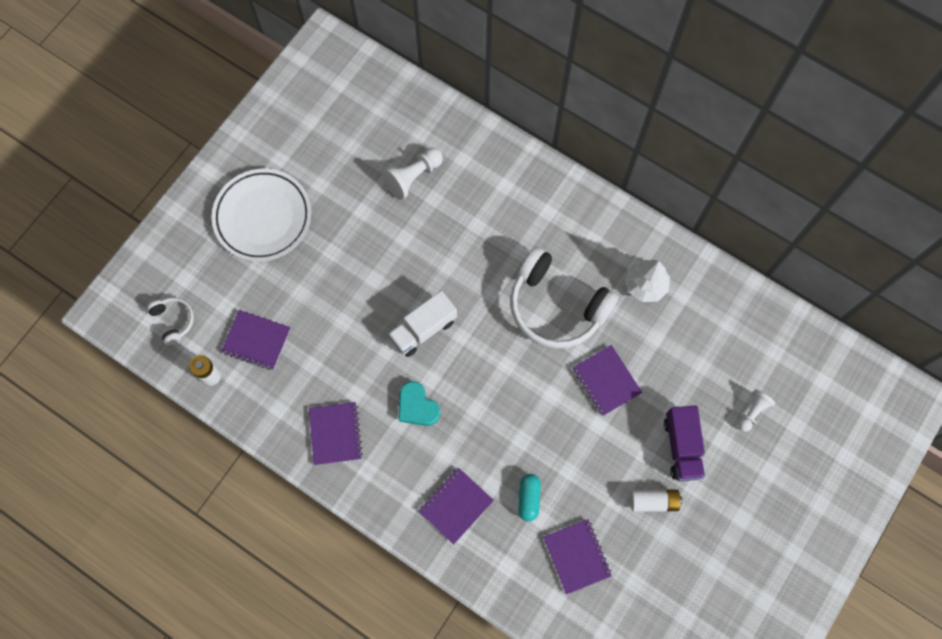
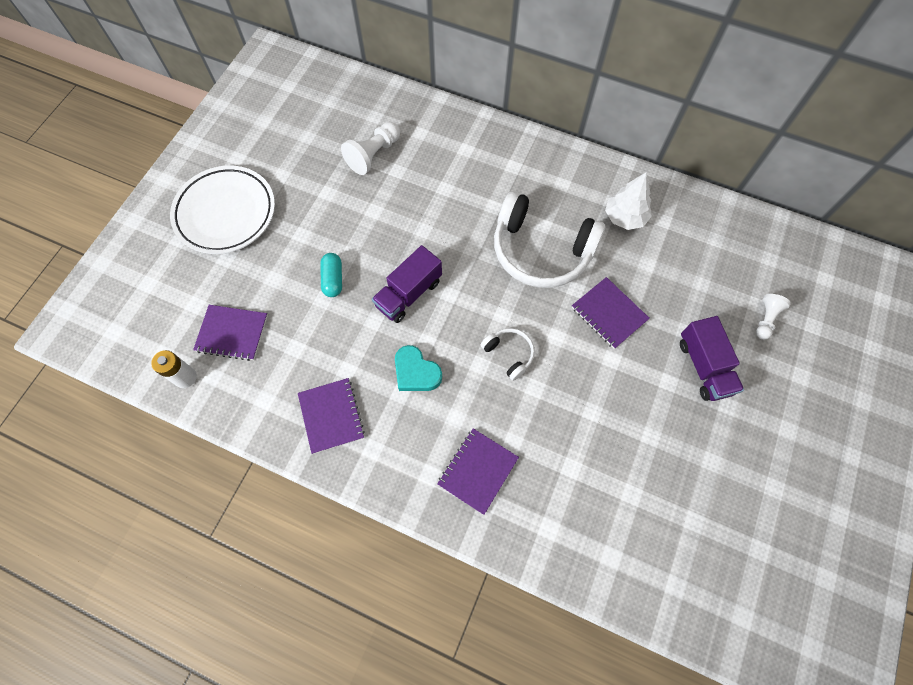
camera: 10 degrees left, 5 degrees down
(173, 321) = (139, 328): white headphones -> white headphones (509, 354)
(423, 329) = (409, 294): white truck -> purple truck
(528, 498) = (556, 449): turquoise capsule -> turquoise capsule (333, 279)
(576, 556) = (623, 503): purple notebook -> none
(653, 501) = (690, 428): white battery -> none

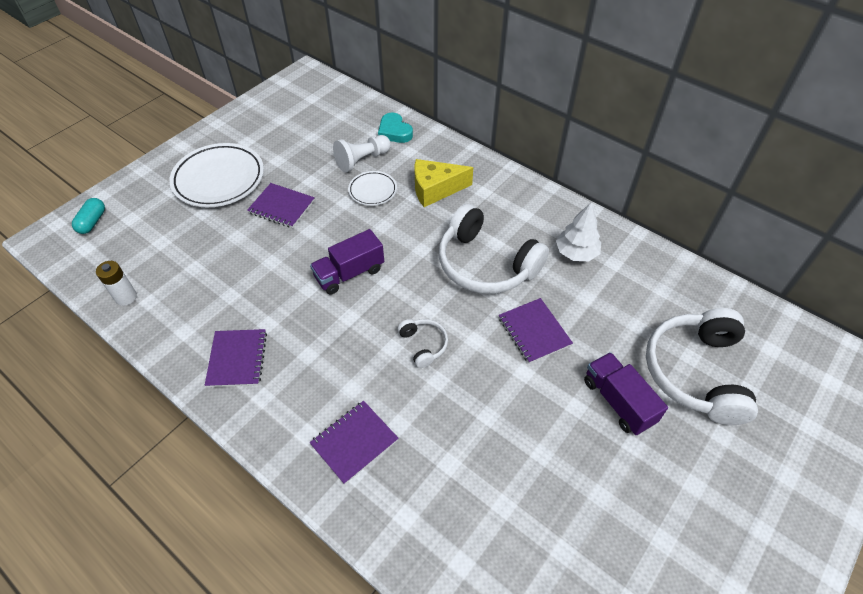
camera: 15 degrees right, 15 degrees down
(232, 333) = (181, 271): purple notebook -> purple notebook (281, 207)
(333, 279) = (287, 248): turquoise capsule -> turquoise capsule (92, 222)
(398, 190) = (372, 190): none -> white plate
(416, 372) = (330, 340): turquoise heart -> turquoise heart (394, 132)
(463, 174) = (435, 189): none -> yellow cheese
(704, 366) = (618, 401): purple truck -> purple truck turned 150 degrees clockwise
(765, 319) = (696, 372): white pawn -> white headphones

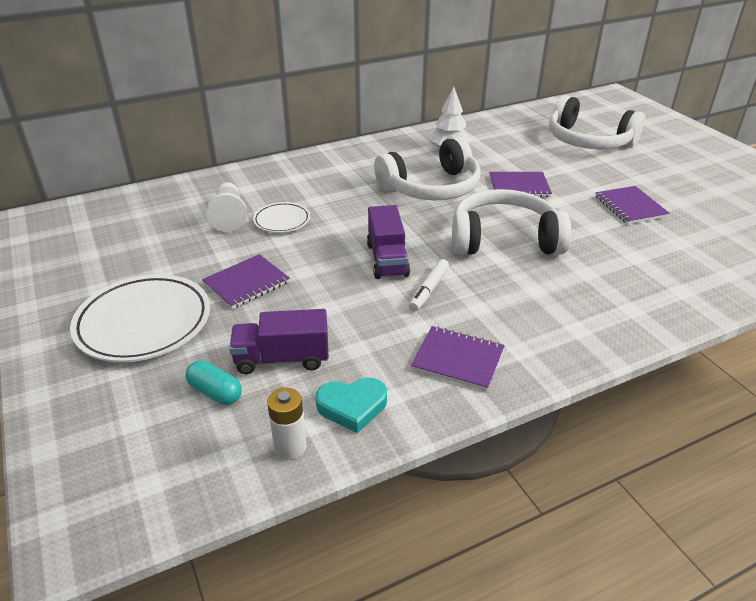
camera: 65 degrees left, 15 degrees down
(92, 222) = (95, 469): turquoise capsule -> turquoise capsule (215, 392)
(319, 314) = (429, 289): none -> white marker
(354, 442) = (598, 301): purple notebook -> purple notebook (630, 207)
(394, 132) = (208, 189): turquoise heart -> turquoise heart (352, 407)
(423, 345) = (504, 239): white headphones -> white headphones, size x2.19
(435, 189) = (316, 188): yellow cheese -> none
(618, 401) = (601, 173): purple truck -> purple truck (282, 359)

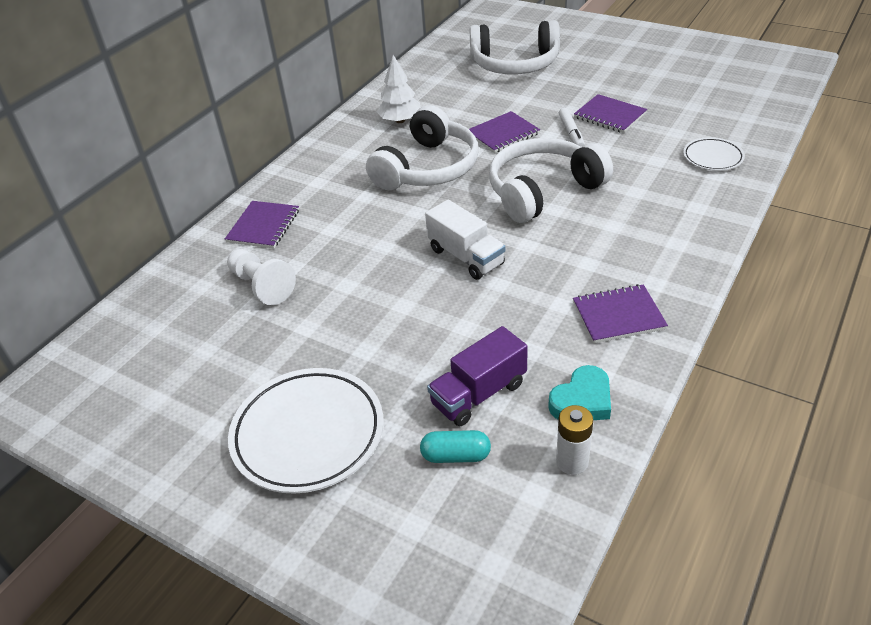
camera: 30 degrees left, 5 degrees up
(246, 283) = (362, 343): purple notebook -> purple notebook (263, 226)
(282, 220) = (322, 265): white plate -> white plate (712, 157)
(387, 259) = (466, 257): purple truck -> white truck
(429, 289) = (531, 267): white marker -> white marker (571, 133)

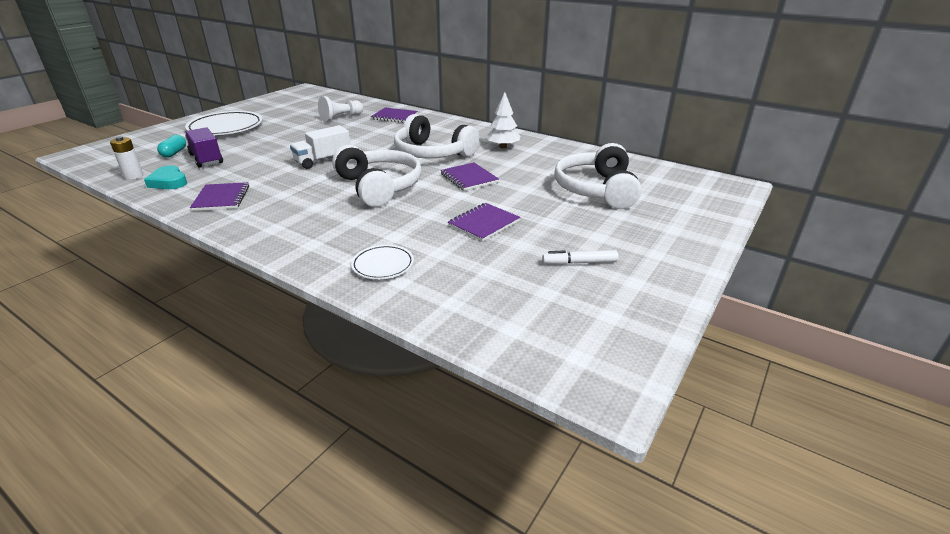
camera: 90 degrees right, 10 degrees down
(571, 133) = (459, 203): white marker -> white marker (579, 263)

